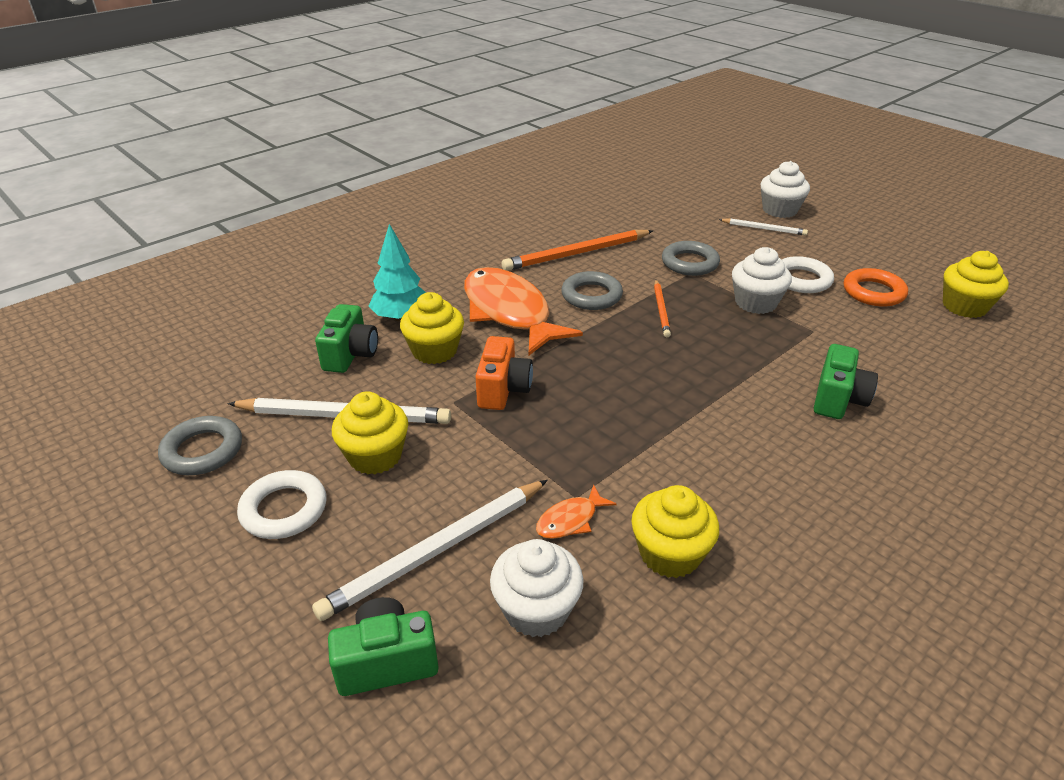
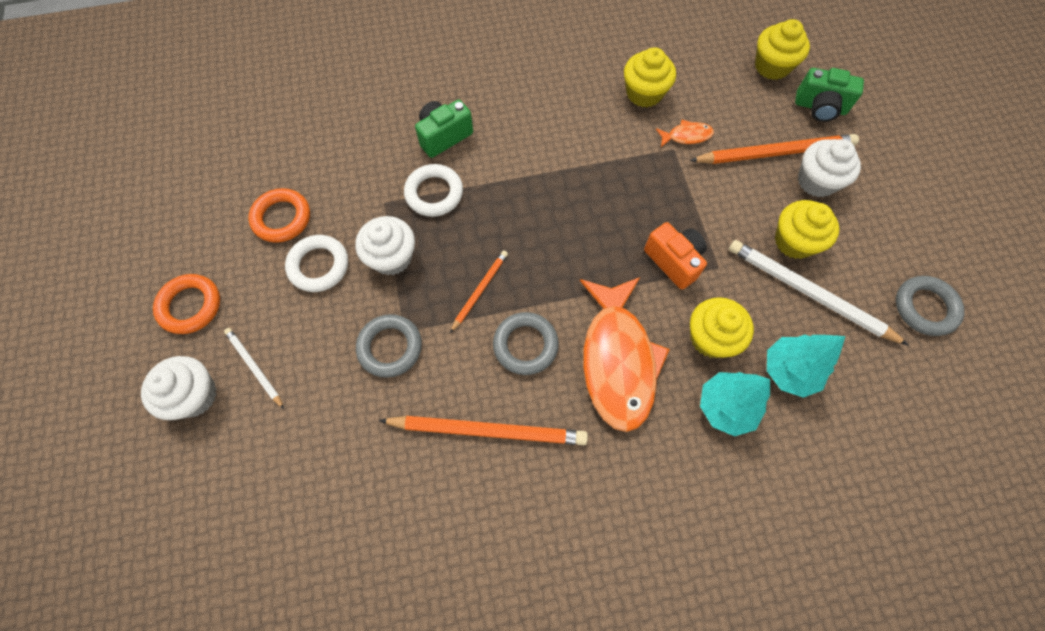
camera: 150 degrees left, 30 degrees up
(284, 509) = (865, 224): white ring -> white ring (434, 193)
(350, 355) = (788, 371): green camera -> turquoise tree
(436, 551) = (775, 152): white pencil -> orange pencil
(503, 390) = (674, 261): orange camera -> orange camera turned 105 degrees clockwise
(536, 609) = (733, 98): white cupcake -> white cupcake (816, 181)
(850, 236) = (190, 306): none -> orange ring
(964, 306) = (238, 167): yellow cupcake -> yellow cupcake (772, 66)

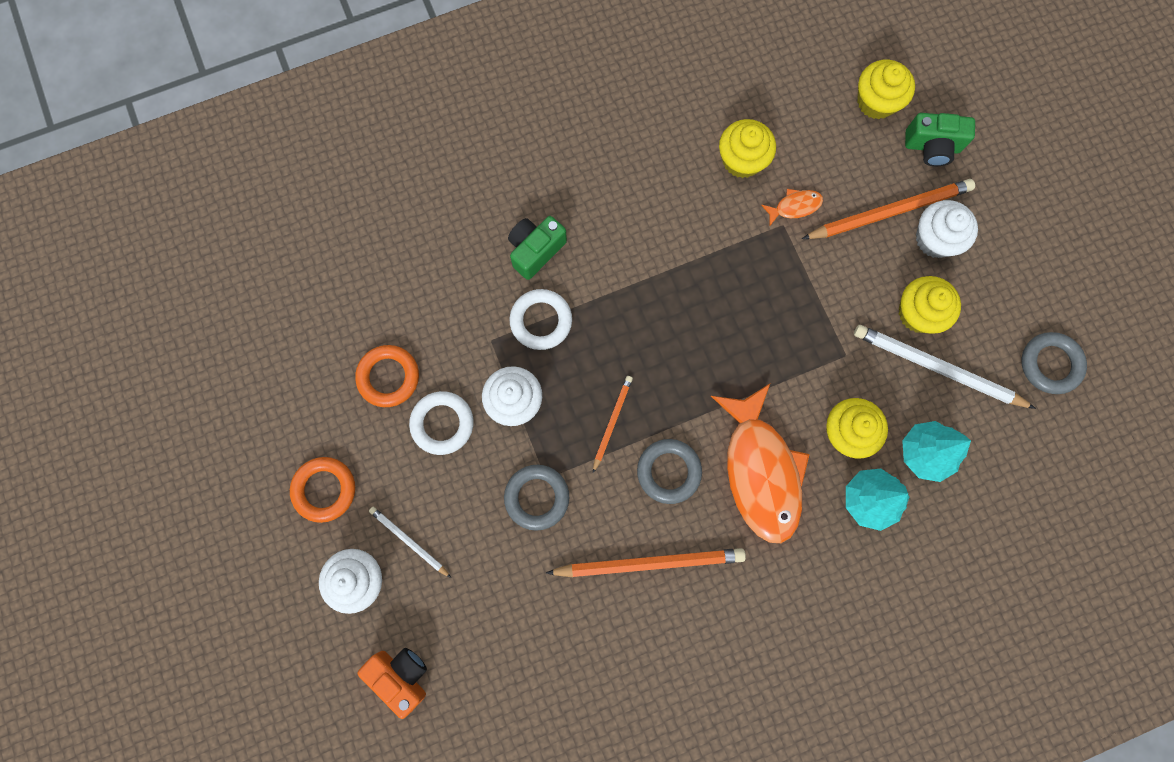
camera: 10 degrees left, 10 degrees up
(674, 261) = (800, 356): orange camera -> orange camera (401, 675)

